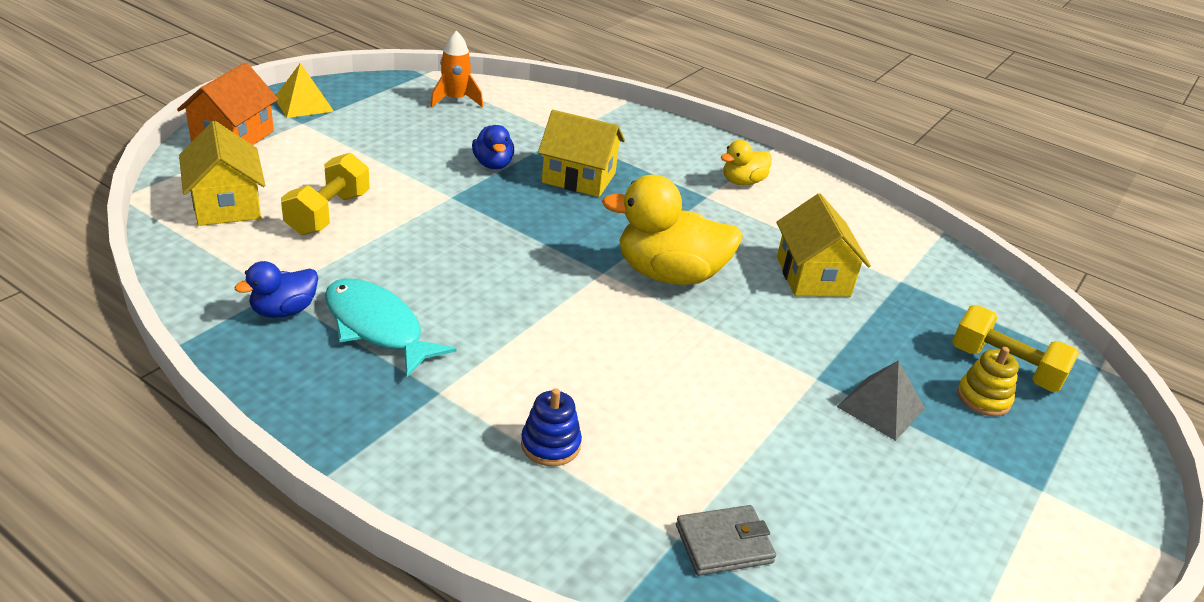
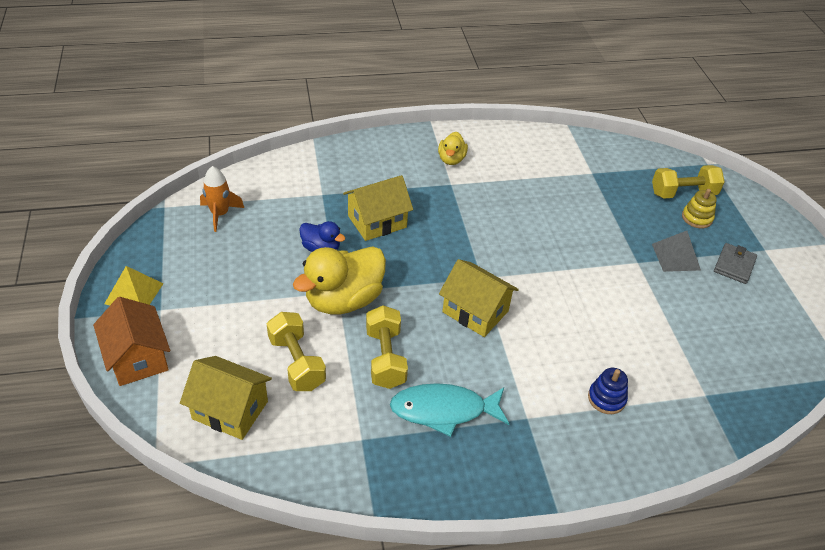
camera: 45 degrees left, 10 degrees up
(284, 311) = (386, 446): blue duck -> none
(401, 260) = (385, 358): none -> yellow dumbbell
(669, 274) = (508, 253): yellow duck -> yellow duck (344, 300)
(724, 544) = (721, 381): grey wallet -> grey wallet (734, 265)
(813, 276) = (560, 200): yellow house -> yellow house (475, 311)

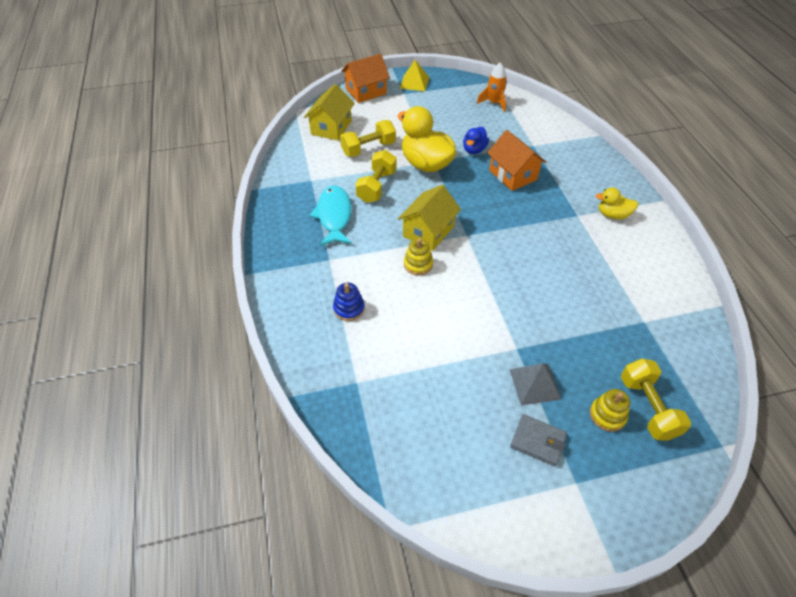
camera: 90 degrees right, 5 degrees up
(377, 221) = (513, 175): yellow house -> orange house
(385, 358) = (376, 186): yellow dumbbell -> yellow dumbbell turned 60 degrees counterclockwise
(531, 327) = (418, 264): none -> yellow stacking toy

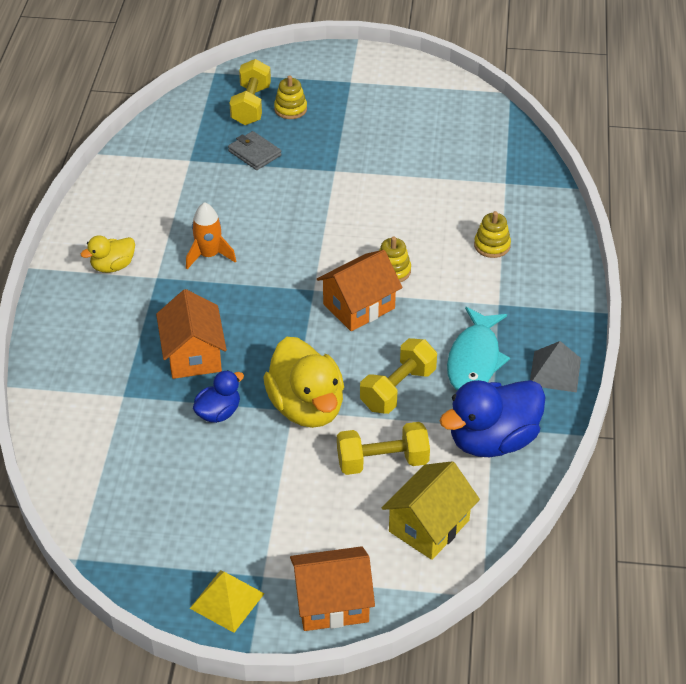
camera: 160 degrees left, 5 degrees down
(308, 173) = (492, 440): none -> blue duck
(349, 308) = (492, 245): blue stacking toy -> yellow stacking toy
(428, 231) = (359, 306): yellow house -> orange house
(494, 103) = (117, 501): orange rocket -> orange rocket (209, 255)
(534, 384) = (337, 142): grey pyramid -> grey pyramid (555, 371)
(538, 441) = (363, 109): grey wallet -> grey wallet (254, 153)
(612, 215) = (113, 266): yellow duck -> yellow duck turned 120 degrees clockwise

